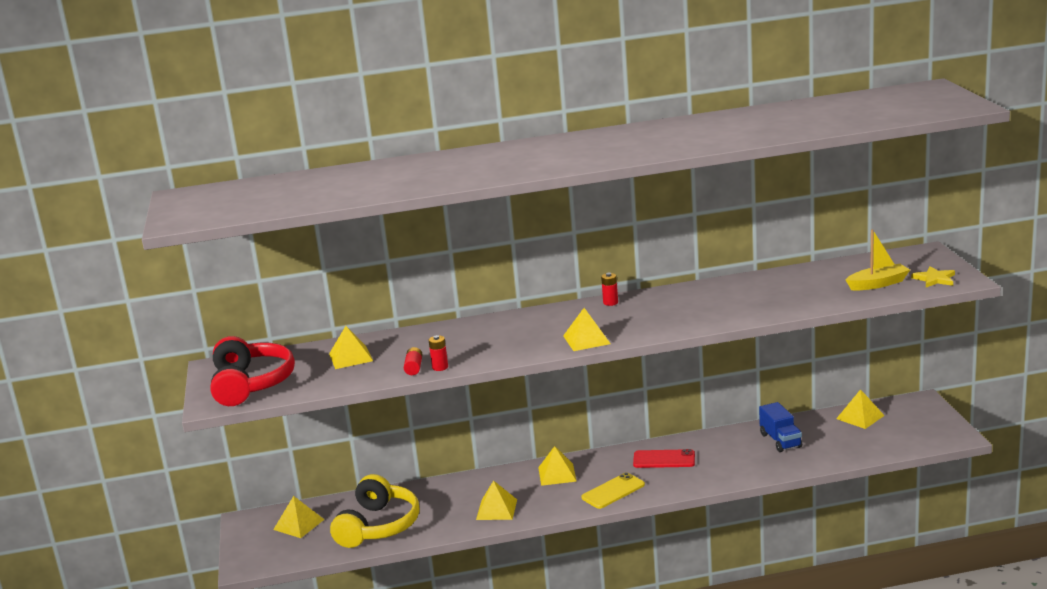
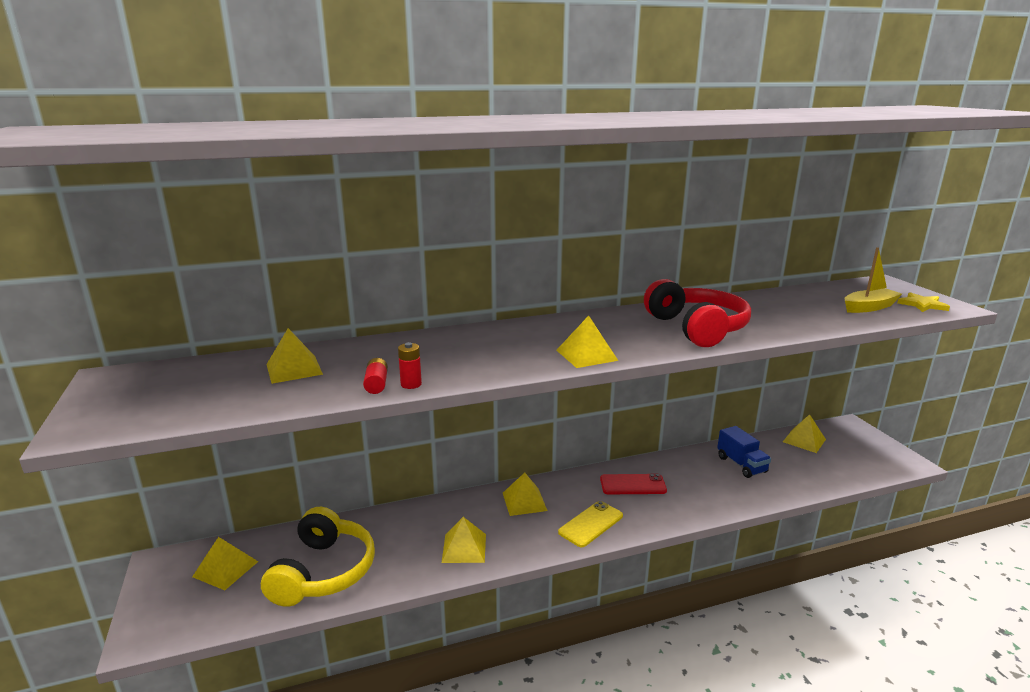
camera: 10 degrees left, 0 degrees up
(251, 384) = (149, 402): red headphones -> red headphones (696, 328)
(610, 302) = (595, 317): red battery -> none

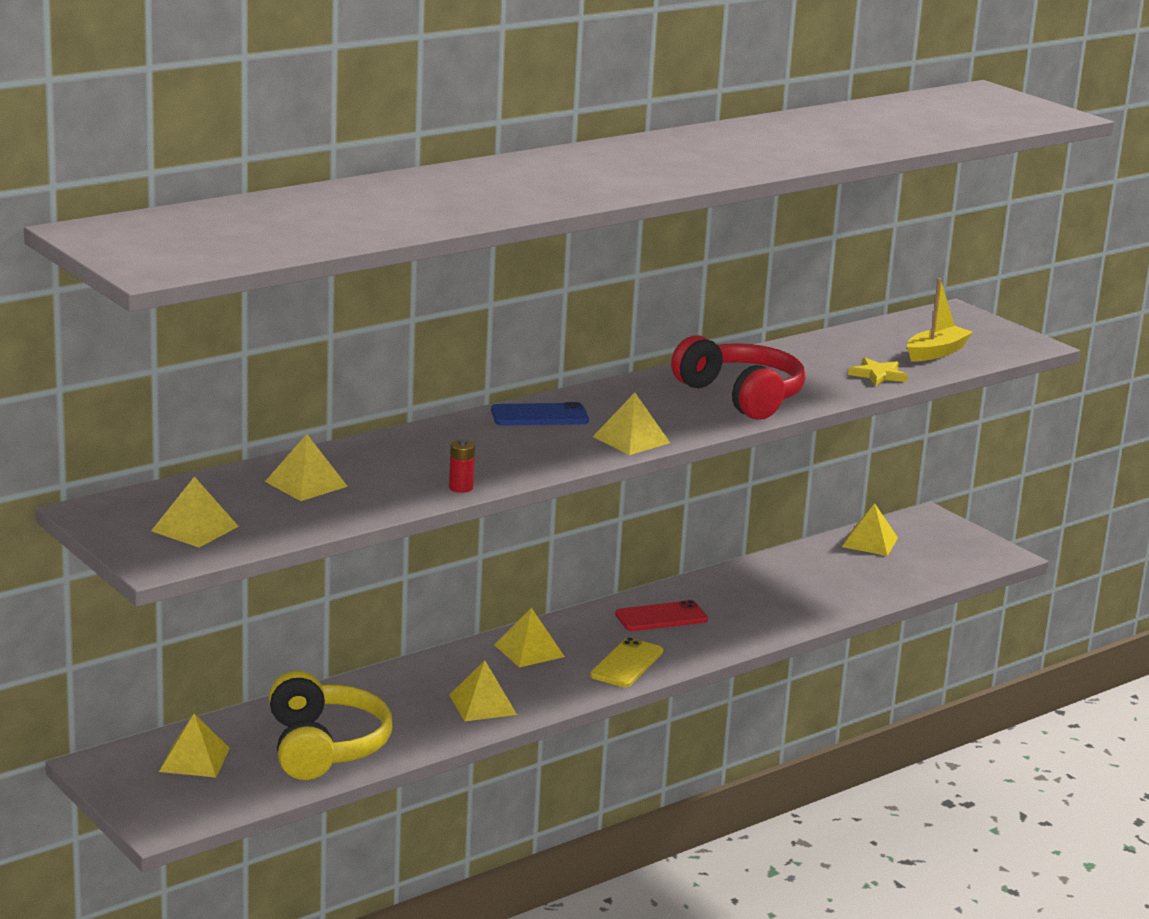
camera: 20 degrees left, 0 degrees up
(158, 400) = (194, 528): none -> yellow pyramid
(376, 384) = (422, 491): red battery -> none
(526, 331) = (539, 416): none -> blue phone
(741, 464) = (794, 579): blue truck -> none
(922, 305) = (997, 344): yellow star -> yellow star (878, 375)

